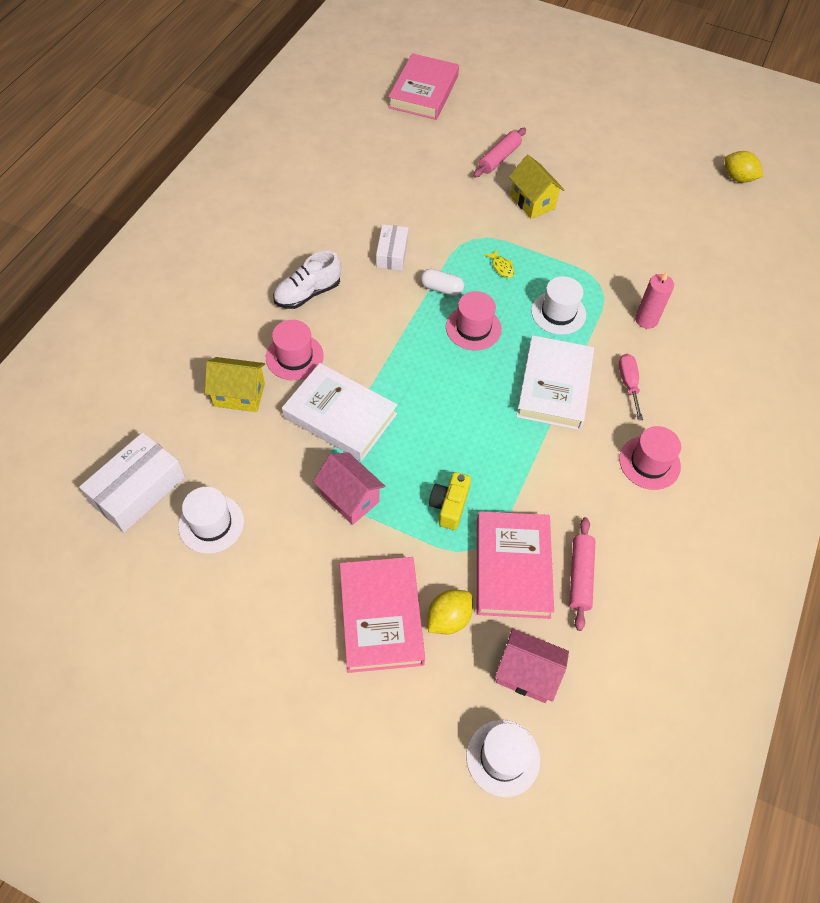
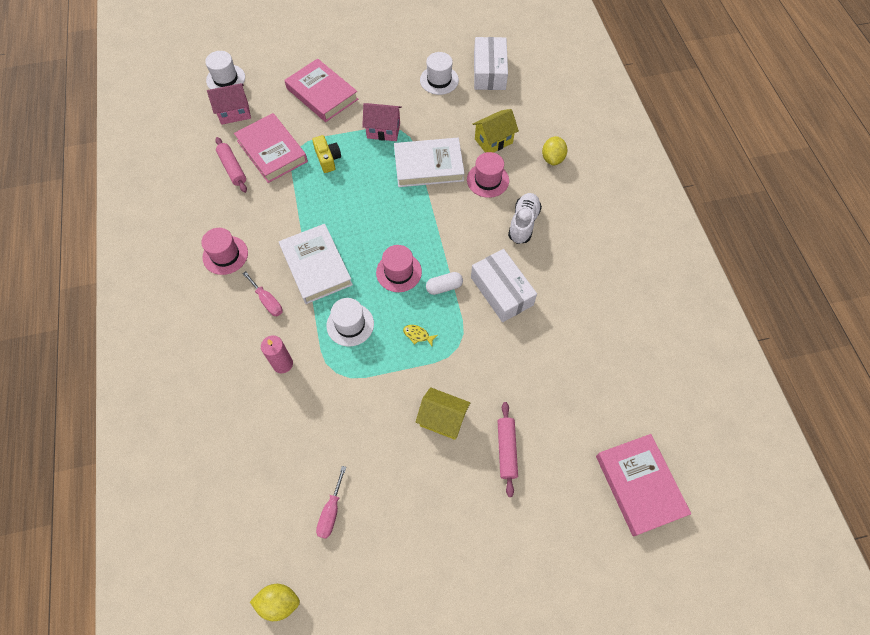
camera: 145 degrees right, 5 degrees up
(392, 253) = (501, 291): white box -> white box, size x1.61
(448, 618) = (289, 112): yellow lemon -> yellow lemon (552, 158)
(667, 201) = (331, 511): none -> pink screwdriver

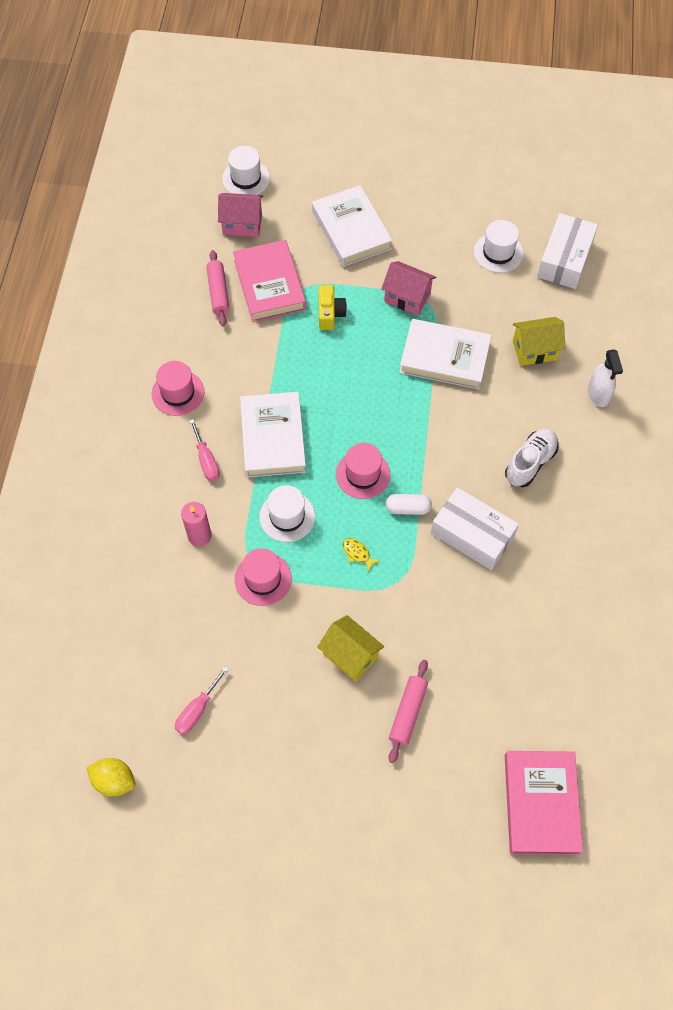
camera: 20 degrees right, 0 degrees up
(322, 94) = (351, 230): pink book -> white book
(487, 180) = (508, 397): pink hat -> pink hat (263, 579)
(501, 291) = (472, 535): white box -> white box turned 45 degrees counterclockwise
(552, 158) = (598, 394): yellow lemon -> white spray bottle

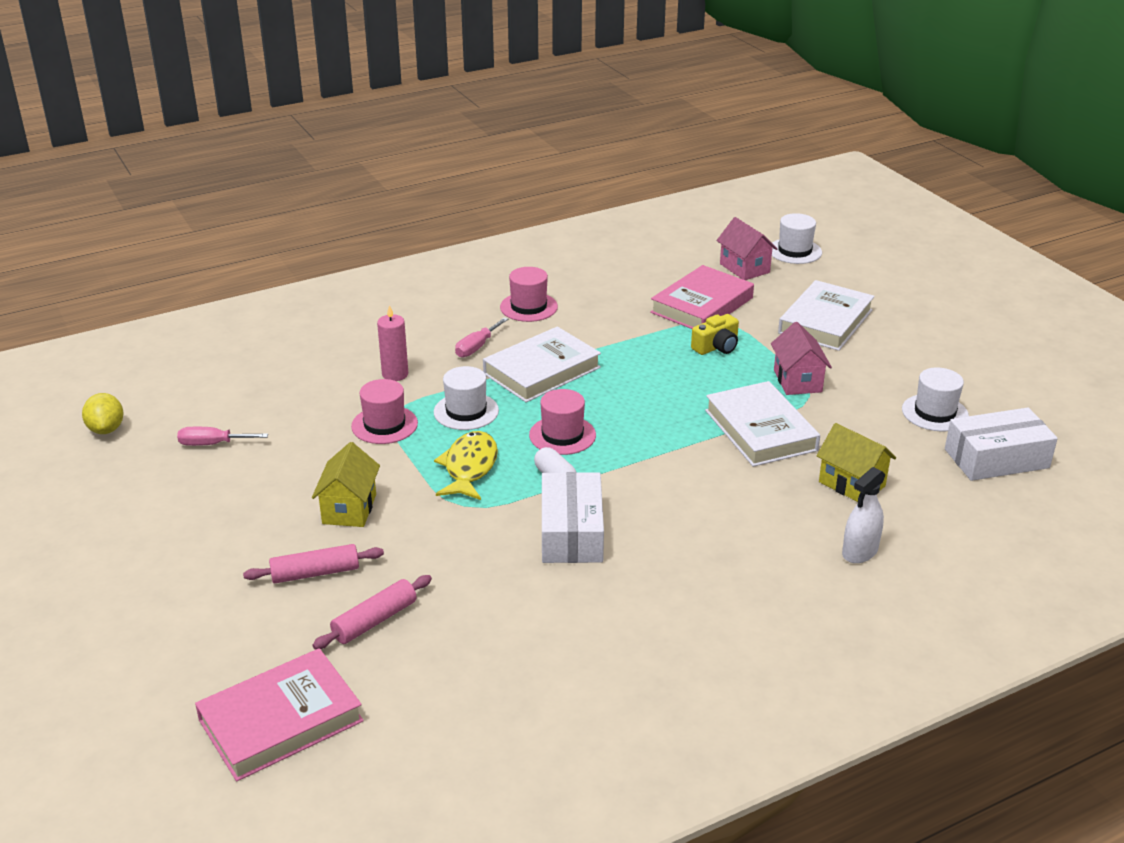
camera: 55 degrees right, 30 degrees down
(218, 292) = (657, 285): pink rolling pin -> pink rolling pin (375, 621)
(357, 553) = (469, 467): yellow fish -> yellow fish, size x2.14
(530, 463) = (707, 537): white shoe -> none

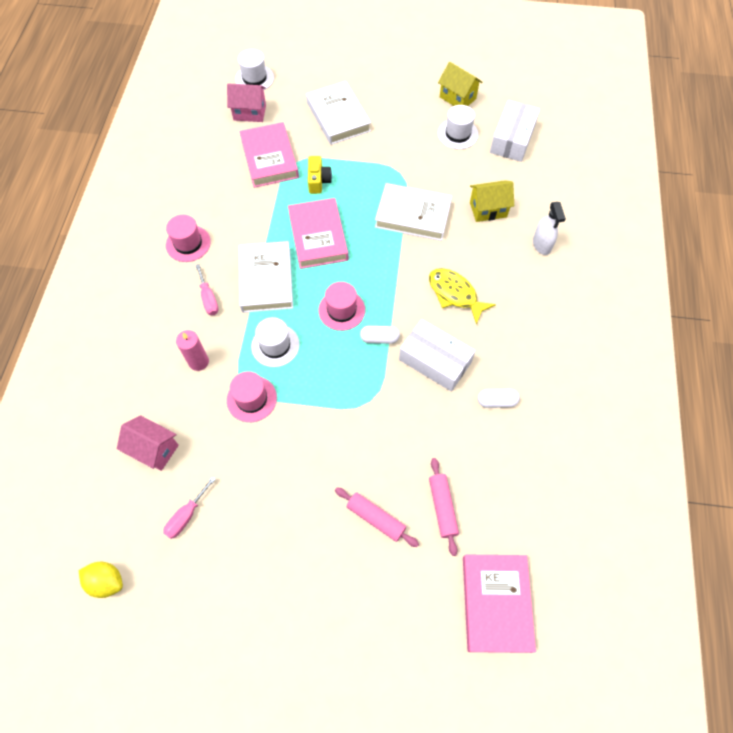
camera: 55 degrees left, 30 degrees up
(315, 573) = (376, 518): pink rolling pin -> pink rolling pin turned 75 degrees counterclockwise
(349, 509) = (325, 466): yellow house -> yellow house (457, 98)
(469, 467) = (335, 377): yellow fish -> yellow fish (455, 294)
(568, 607) = (496, 401): none -> white capsule
(641, 378) = (318, 236): none -> pink book
(797, 381) = (382, 168): pink house -> pink house (154, 449)

